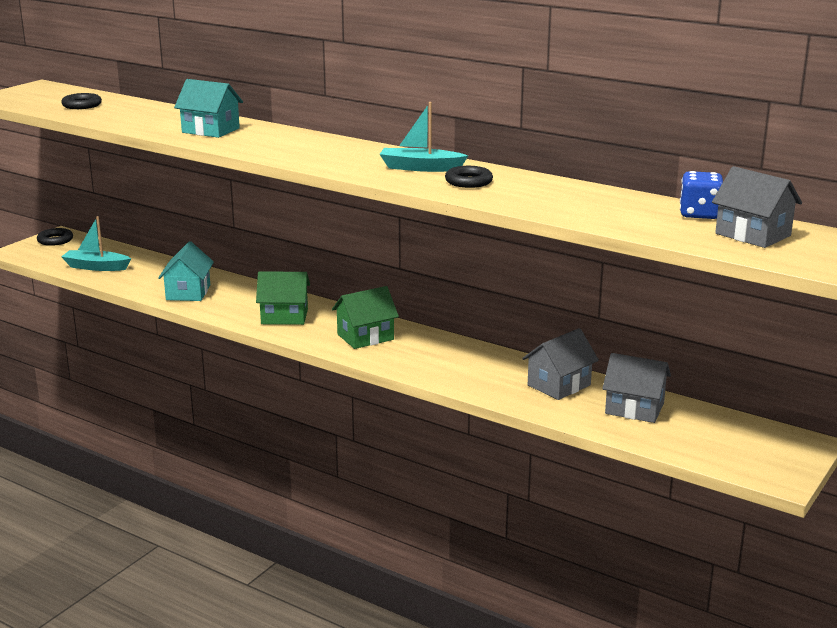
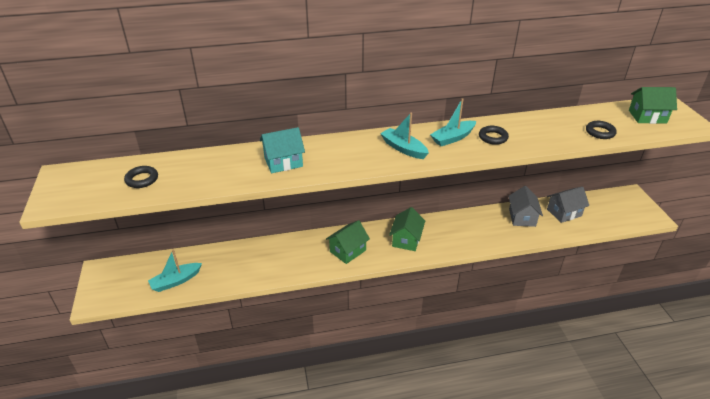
camera: 45 degrees left, 15 degrees up
(55, 240) = (105, 276): black ring -> black ring (600, 132)
(188, 292) = (268, 266): turquoise house -> none
(344, 157) = (403, 148): none -> turquoise boat
(699, 214) = (608, 113): blue dice -> none
(753, 235) = (647, 116): grey house -> green house

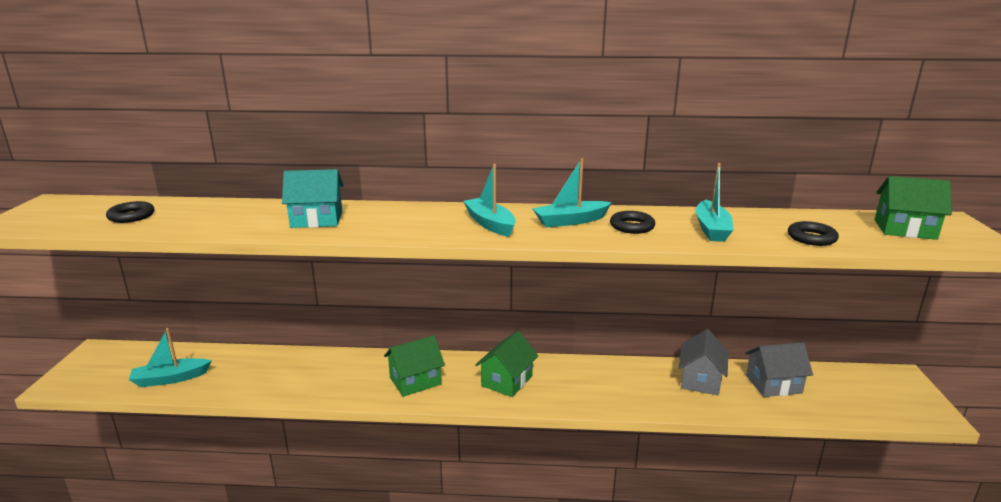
camera: 15 degrees right, 15 degrees down
(541, 133) = (711, 229): none -> turquoise boat

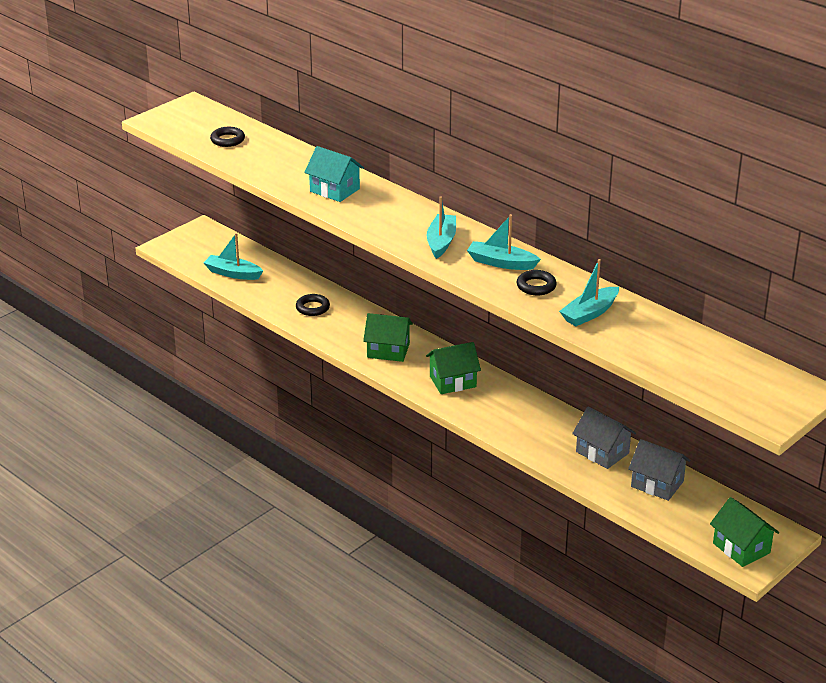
camera: 40 degrees right, 10 degrees up
(700, 380) = (602, 452): grey house -> grey house turned 75 degrees clockwise
(811, 238) = (647, 352): black ring -> black ring (312, 308)
(905, 229) = (742, 379): green house -> green house (741, 548)

